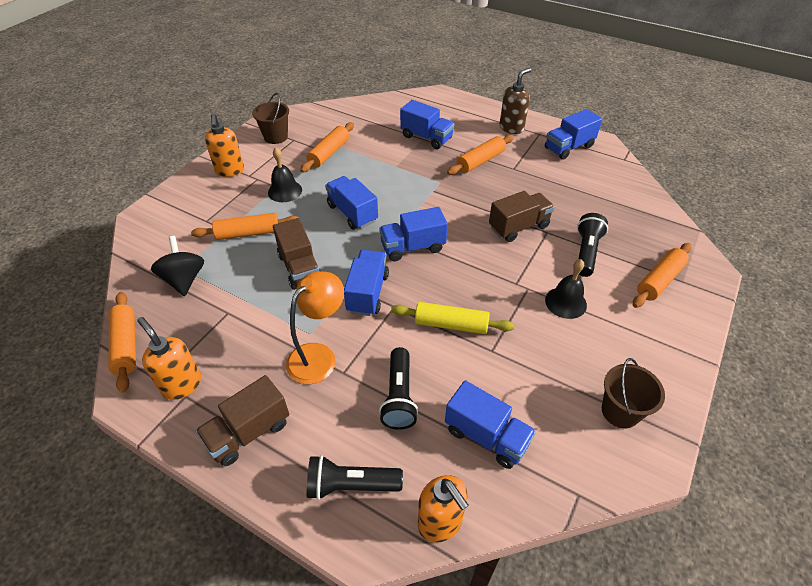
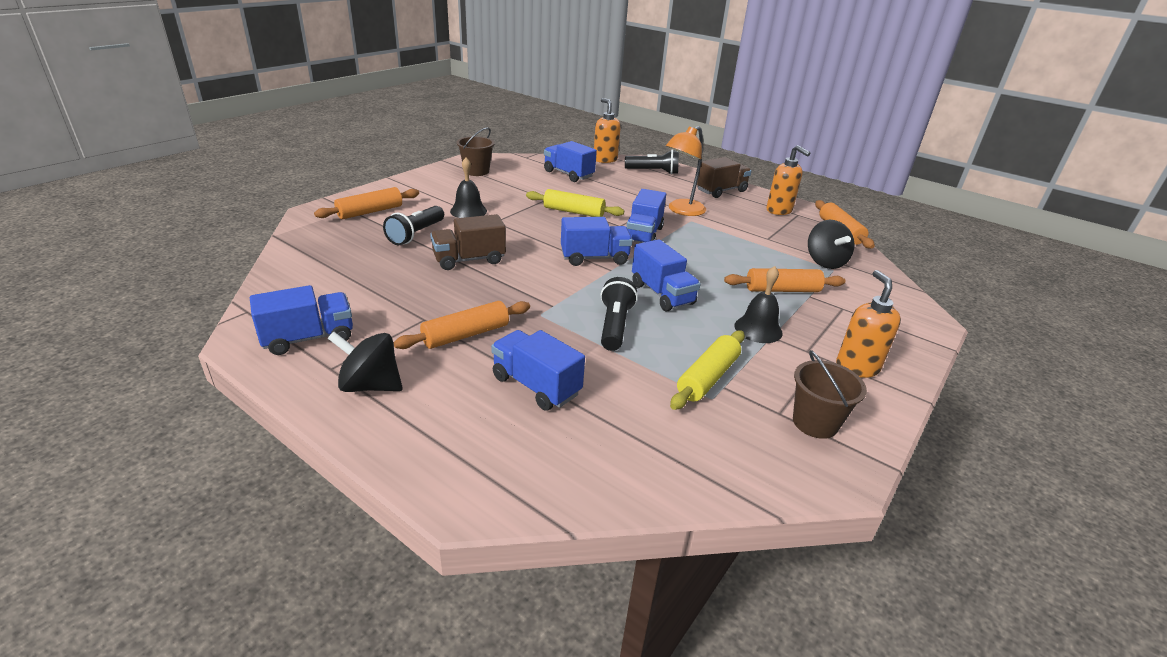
camera: 175 degrees left, 15 degrees down
(300, 268) = (712, 257): brown truck -> none
(329, 153) = (708, 378): orange rolling pin -> yellow rolling pin
(399, 396) = (621, 190): black flashlight -> black flashlight (615, 326)
(511, 128) = (370, 385): brown soap dispenser -> black spinning top

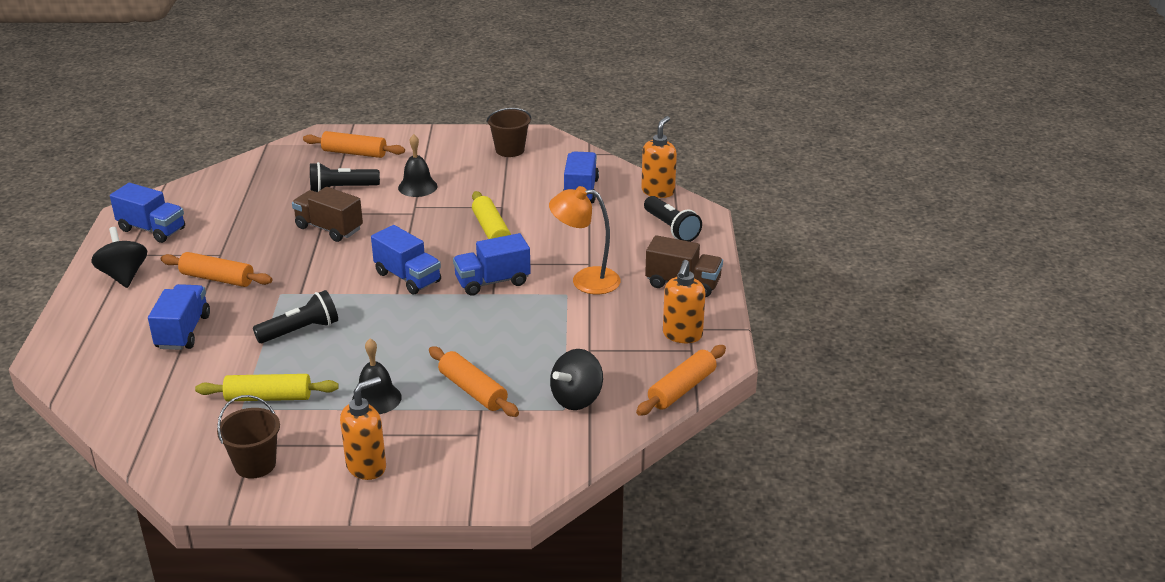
camera: 55 degrees right, 0 degrees up
(662, 294) = (382, 332): blue truck -> none

